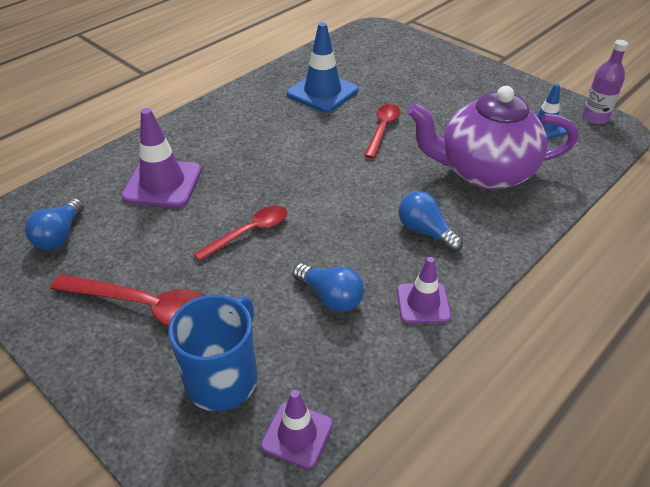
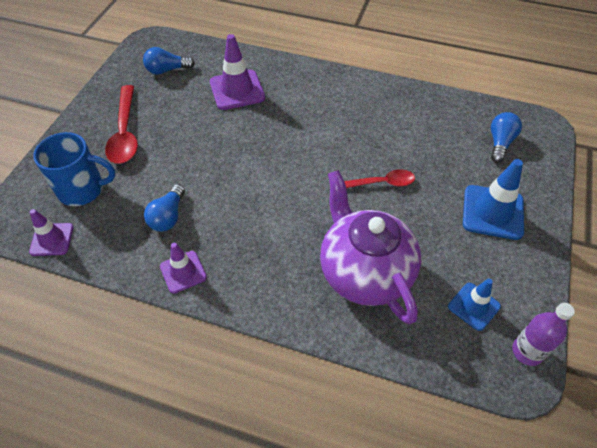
camera: 65 degrees right, 10 degrees up
(249, 232) = (211, 151): red spoon -> none
(322, 92) = (405, 128): blue traffic cone -> blue traffic cone (493, 212)
(425, 231) = (262, 251): blue light bulb -> blue light bulb (500, 143)

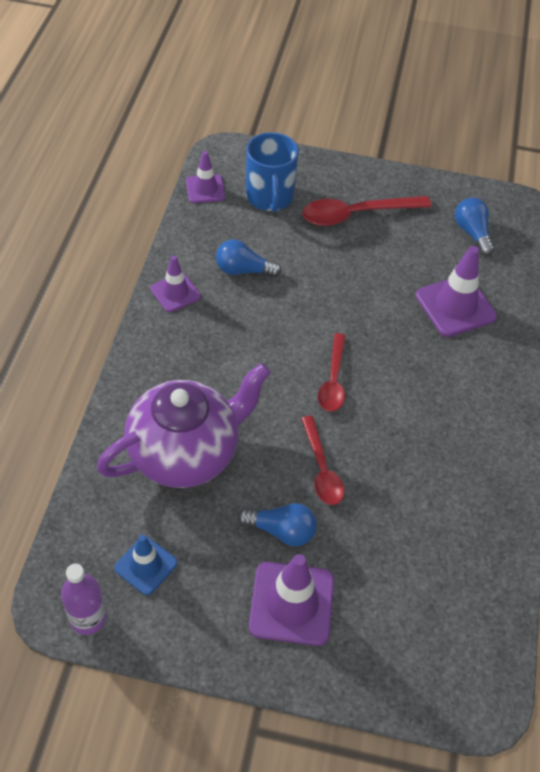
camera: 80 degrees right, 0 degrees up
(298, 167) = (333, 380): none -> red spoon
(493, 212) = (291, 603): blue traffic cone -> purple traffic cone
(500, 143) = (427, 629): blue light bulb -> blue light bulb (281, 530)

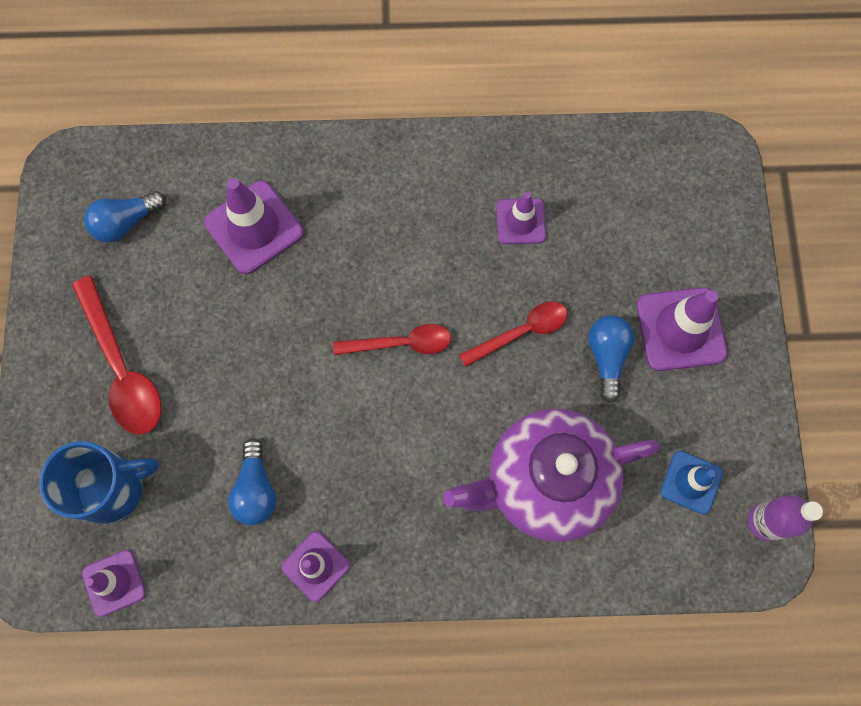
camera: 100 degrees left, 20 degrees up
(185, 452) = (546, 482): purple teapot -> purple teapot turned 60 degrees counterclockwise
(429, 496) = (520, 221): none -> purple traffic cone

